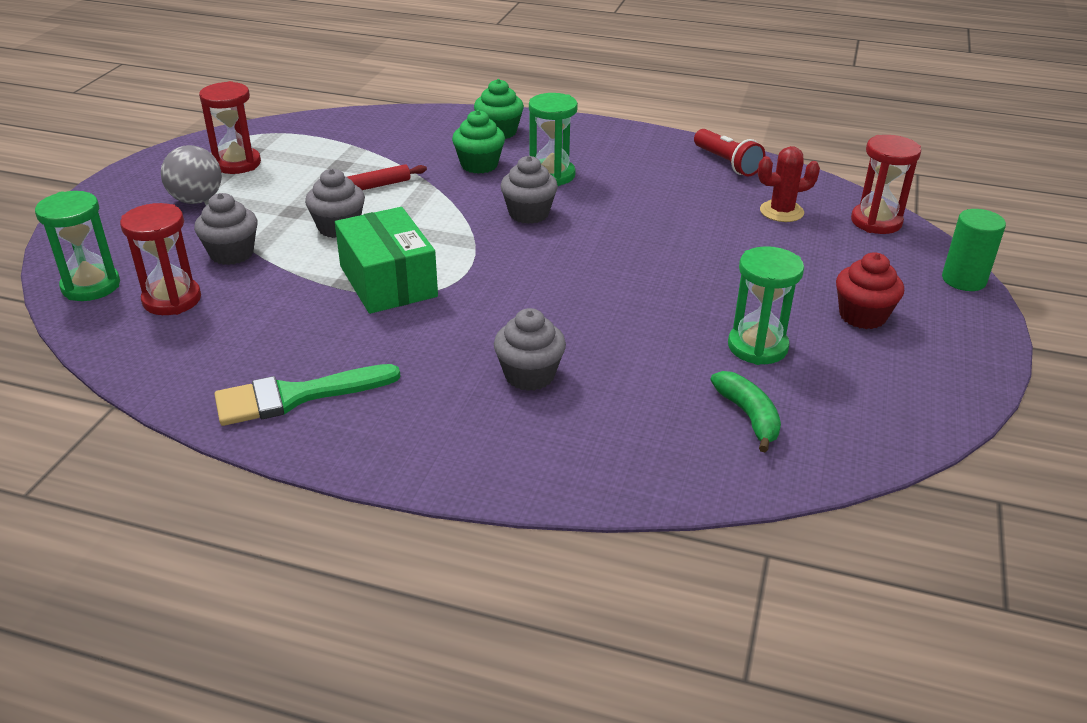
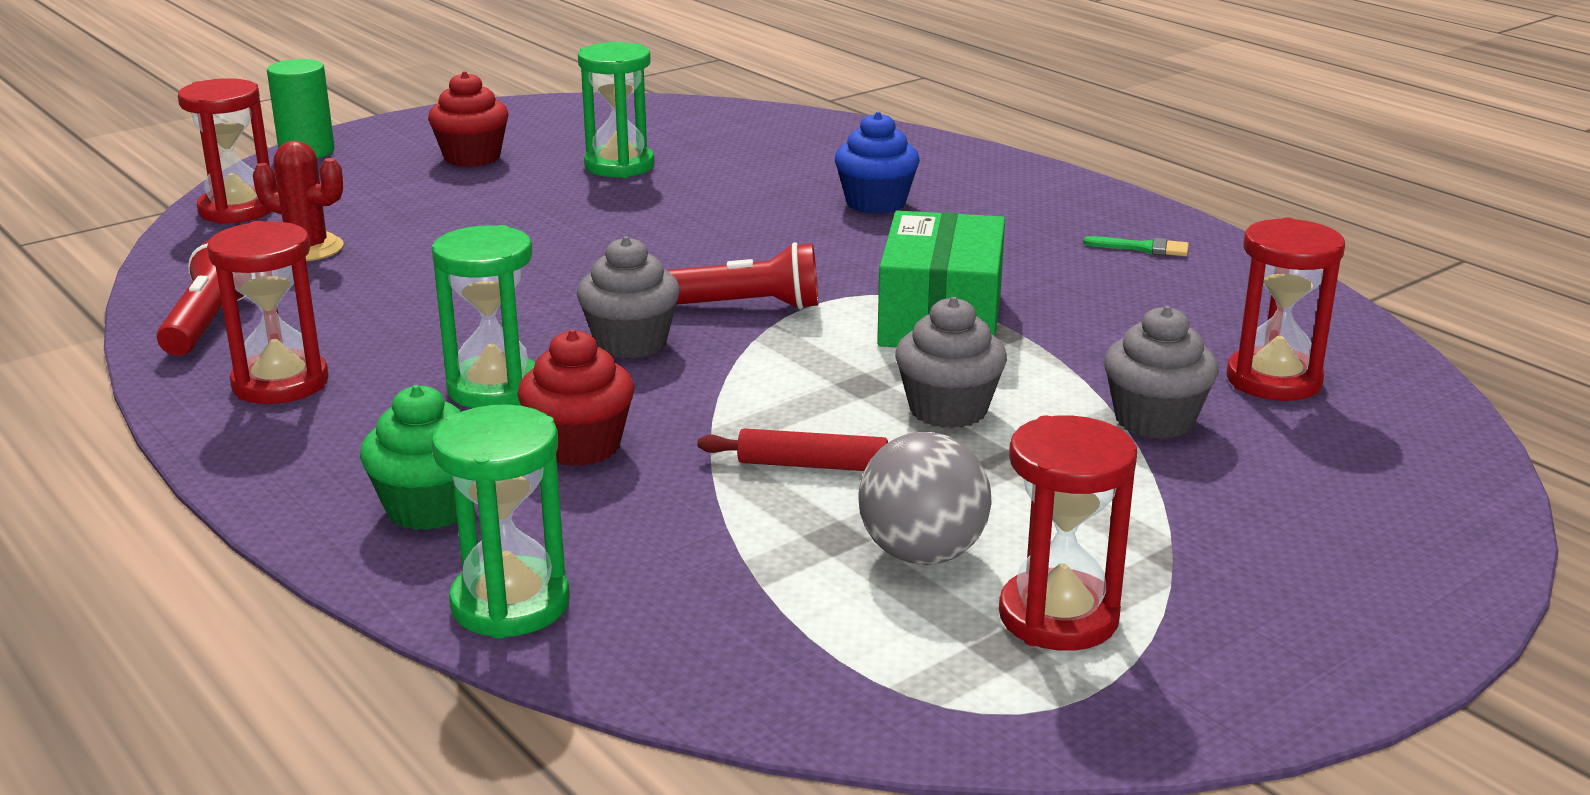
camera: 145 degrees left, 10 degrees down
(91, 286) = (1409, 435): green hourglass -> green hourglass (510, 604)
(197, 200) = (1185, 546): grey ball -> grey ball (922, 554)
(296, 396) = (1143, 248): green brush -> green brush, size x0.46
(479, 165) = (579, 446): green cupcake -> red cupcake
(501, 254) = (750, 306): none -> red flashlight
(529, 375) = (875, 203): grey cupcake -> blue cupcake
(639, 151) = (280, 383): none -> red hourglass
(749, 416) = (719, 138): green banana -> none

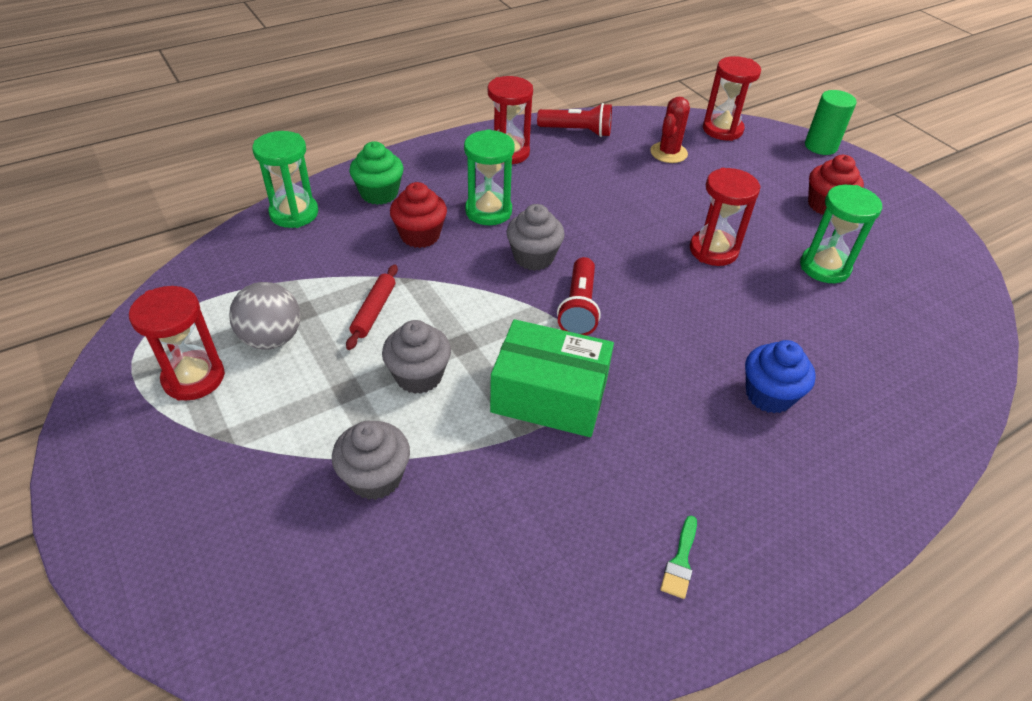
camera: 95 degrees right, 20 degrees up
(1273, 380) = (413, 573): red hourglass -> red hourglass (713, 250)

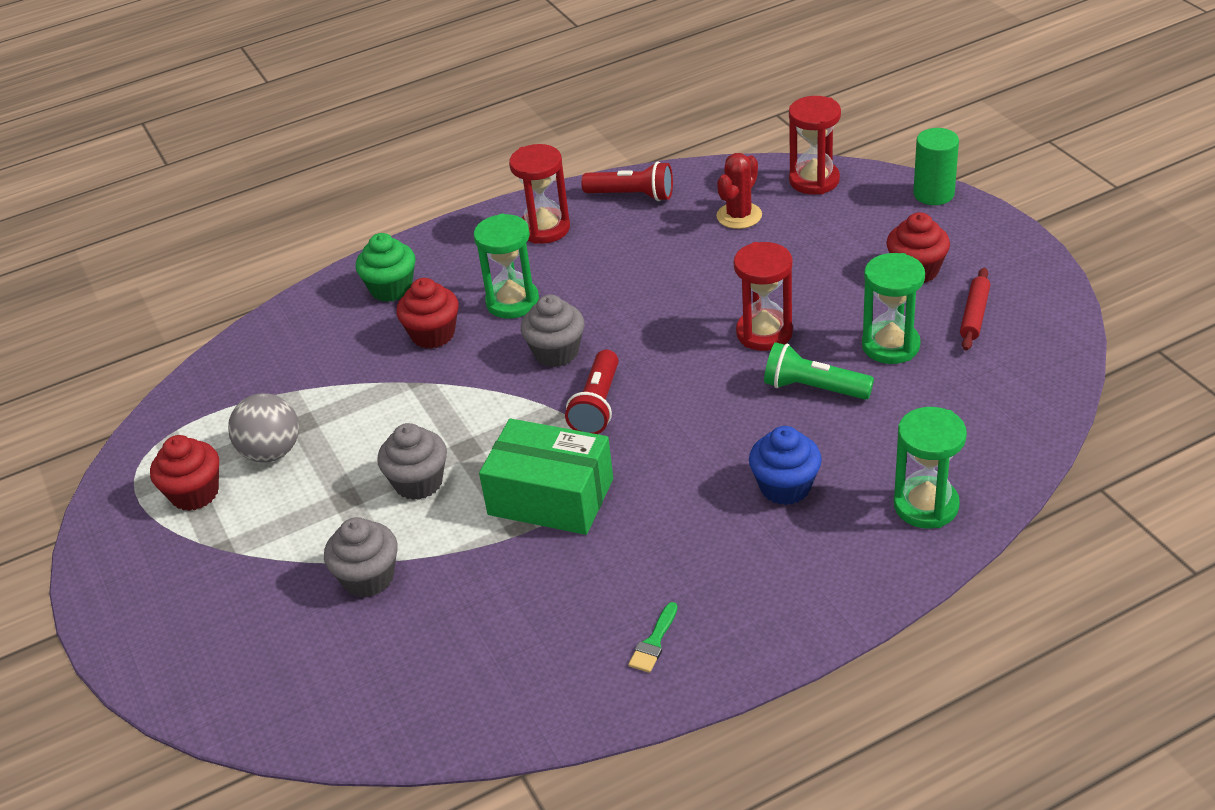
camera: 10 degrees right, 5 degrees down
(194, 378) = (195, 493): red hourglass -> red cupcake
(294, 213) = (296, 317): green hourglass -> green hourglass (926, 505)
(374, 311) = (377, 419): red rolling pin -> red rolling pin (974, 315)
(769, 302) = (813, 388): none -> green flashlight

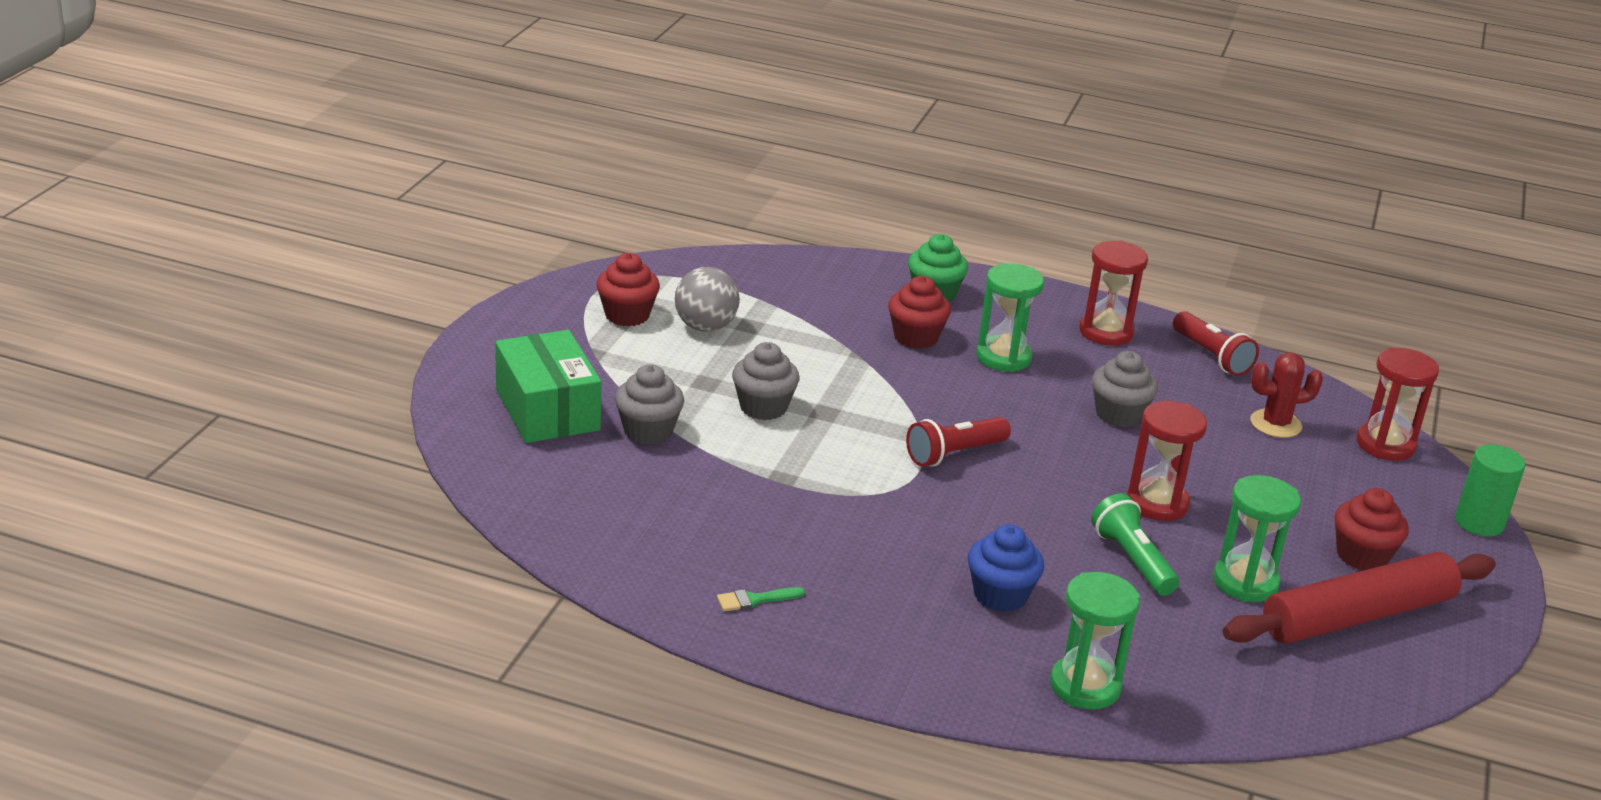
camera: 40 degrees right, 10 degrees down
(550, 497) = (831, 477): green box -> green box (547, 410)
(556, 352) = (981, 405): grey cupcake -> grey cupcake (1119, 415)
(974, 315) = (1357, 616): red rolling pin -> red rolling pin, size x2.21

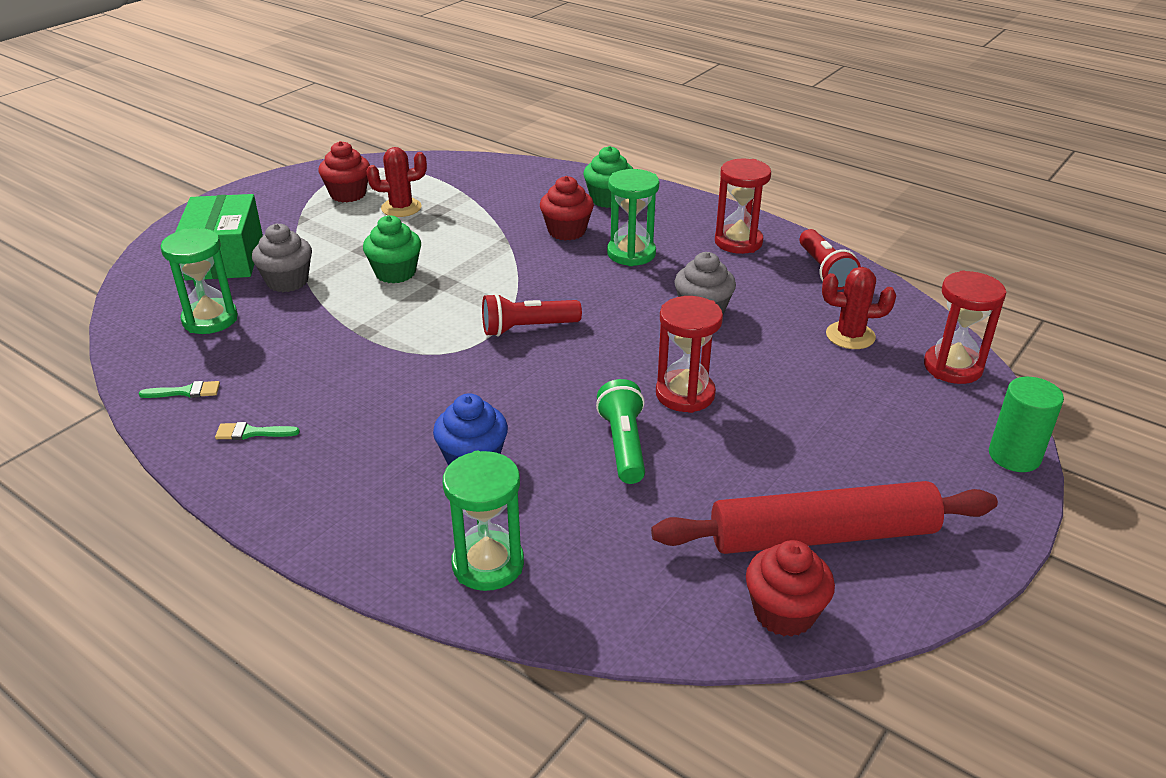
camera: 20 degrees right, 5 degrees up
(645, 568) = (186, 392): none -> green brush
(705, 327) = (401, 208): grey ball -> red cactus
(763, 407) = (395, 273): grey cupcake -> green cupcake
(1245, 582) = (724, 482): green hourglass -> green hourglass (210, 319)
(1362, 556) = (864, 473): red cupcake -> red cupcake (784, 613)

